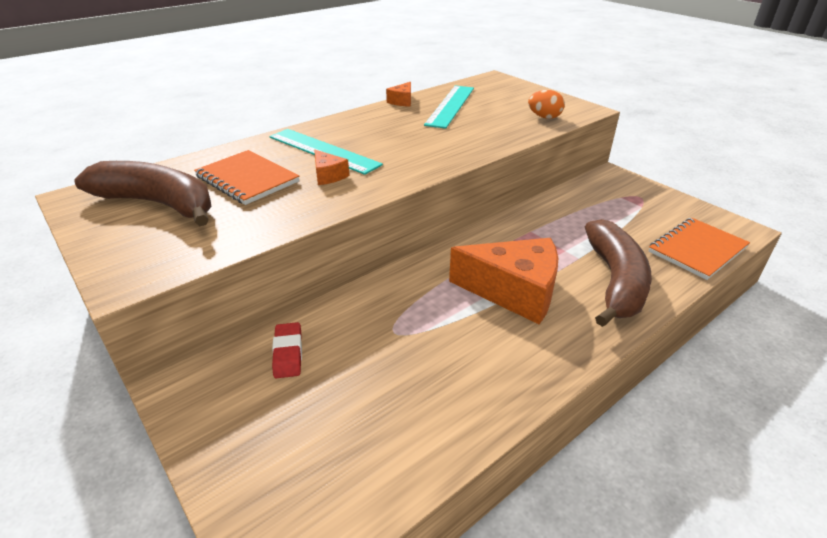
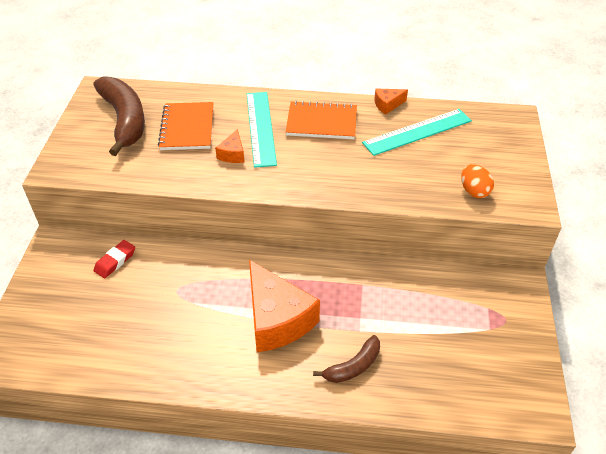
camera: 45 degrees right, 10 degrees up
(615, 281) = (353, 366): brown banana -> brown banana, size x0.53
(697, 250) = (462, 396): orange notebook -> orange notebook (321, 122)

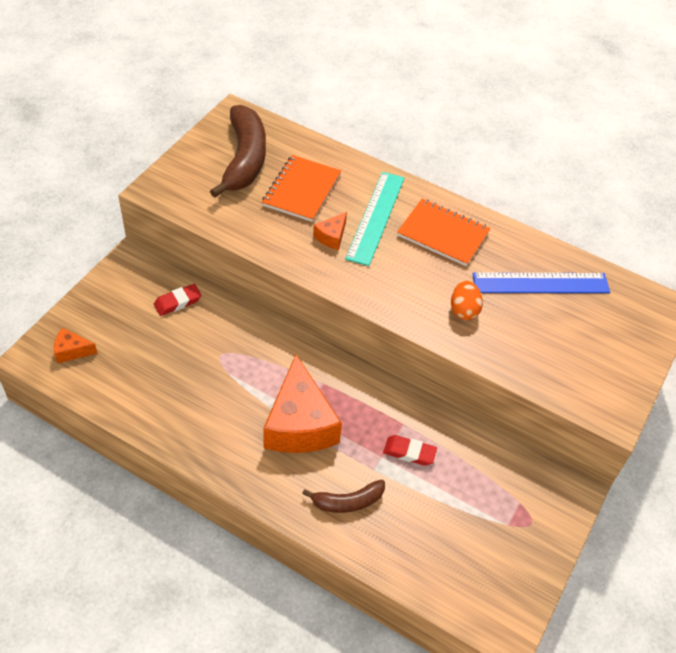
camera: 20 degrees right, 5 degrees up
(380, 305) = (409, 452): none -> red eraser
(387, 105) = (527, 239): orange cheese -> orange cheese (72, 351)
(417, 132) = (540, 283): turquoise ruler -> blue ruler
(474, 191) = (560, 374): orange egg -> orange egg (464, 310)

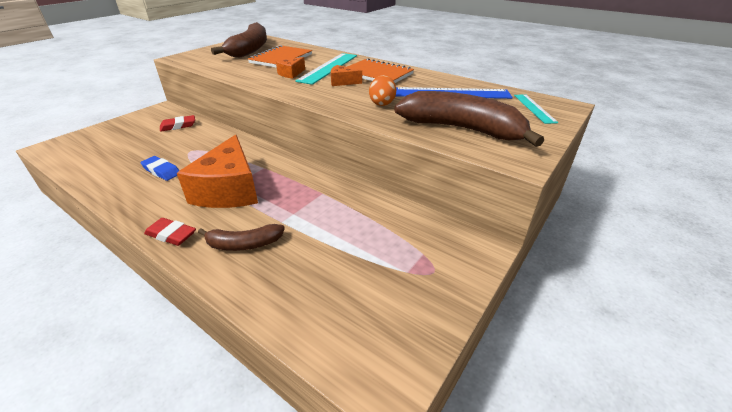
camera: 10 degrees right, 15 degrees down
(72, 351) = (79, 145): orange cheese -> orange cheese (342, 82)
(206, 395) = (162, 171): none -> blue eraser
(409, 452) = (320, 211): red eraser -> red eraser (171, 235)
(557, 362) = (462, 129): none -> brown banana
(633, 314) = (534, 108): none -> turquoise ruler

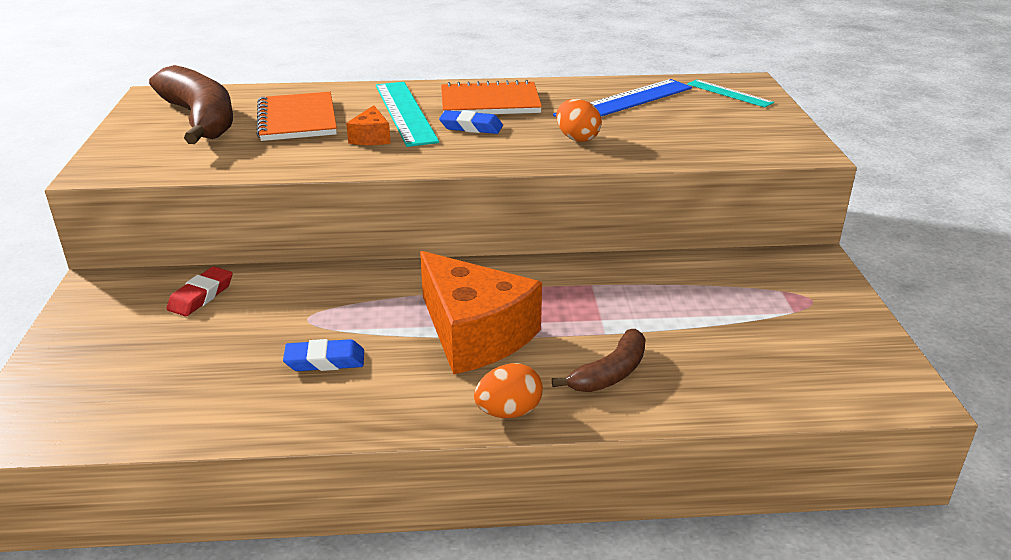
camera: 40 degrees left, 5 degrees down
(171, 235) = (509, 412): red eraser -> orange egg
(342, 82) = (471, 127): orange cheese -> blue eraser
(462, 129) = (710, 139): brown banana -> none

